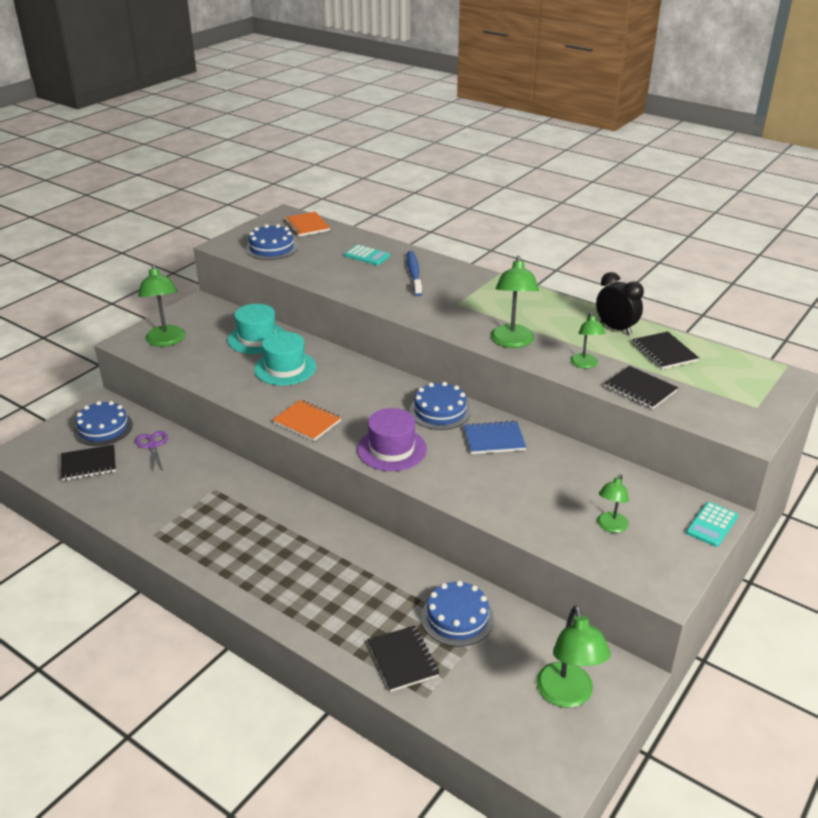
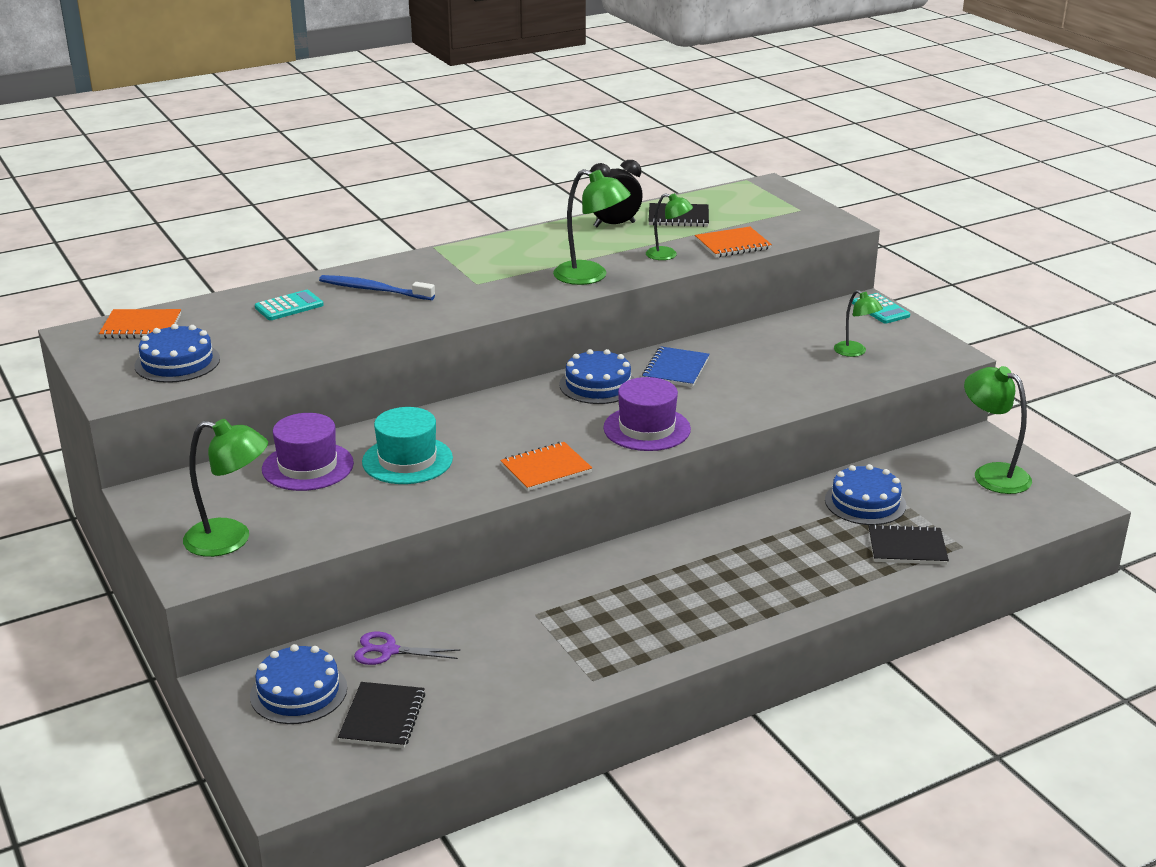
camera: 65 degrees left, 5 degrees down
(257, 338) = (308, 466): turquoise hat -> purple hat
(567, 695) = (992, 474): green lamp -> green lamp turned 150 degrees counterclockwise
(640, 389) = (732, 244): black notebook -> orange notebook

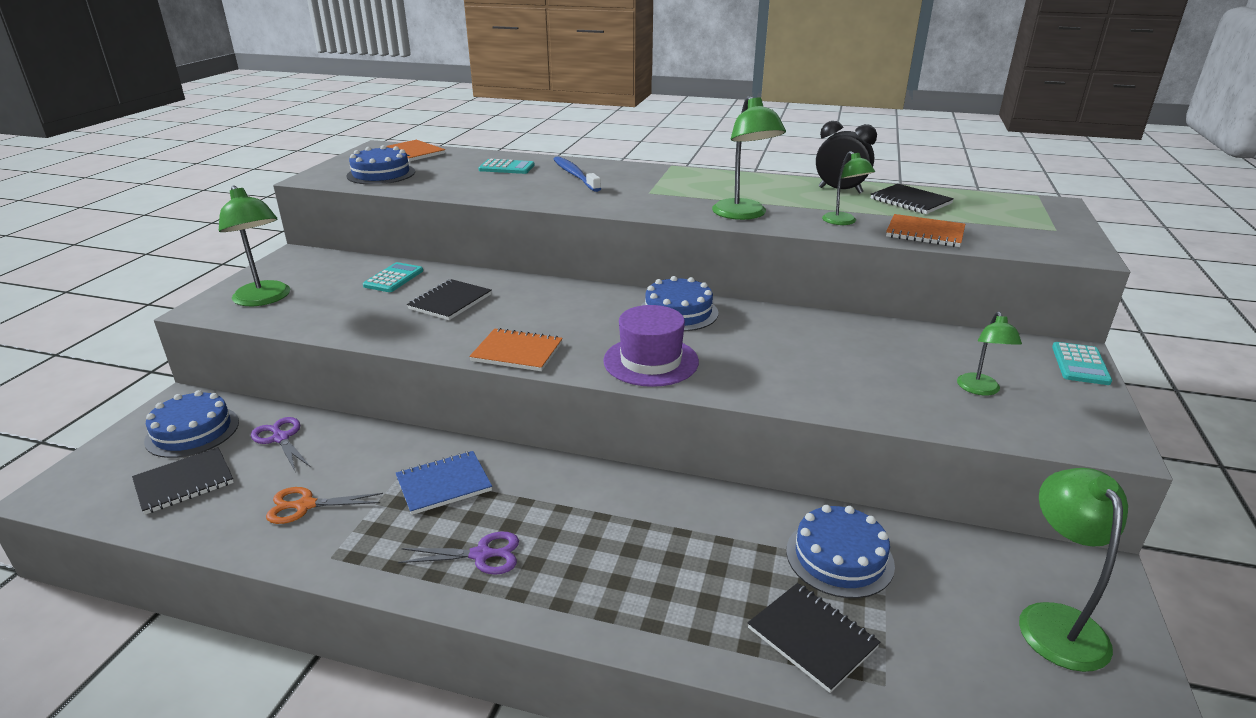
camera: 45 degrees right, 0 degrees up
(308, 466) = (394, 278): purple hat -> turquoise calculator
(407, 460) = (450, 302): turquoise hat -> black notebook
(510, 670) = (305, 505): none -> orange scissors
(676, 369) = (765, 328): blue notebook -> blue notebook (444, 484)
(681, 620) = (482, 555): none -> purple scissors

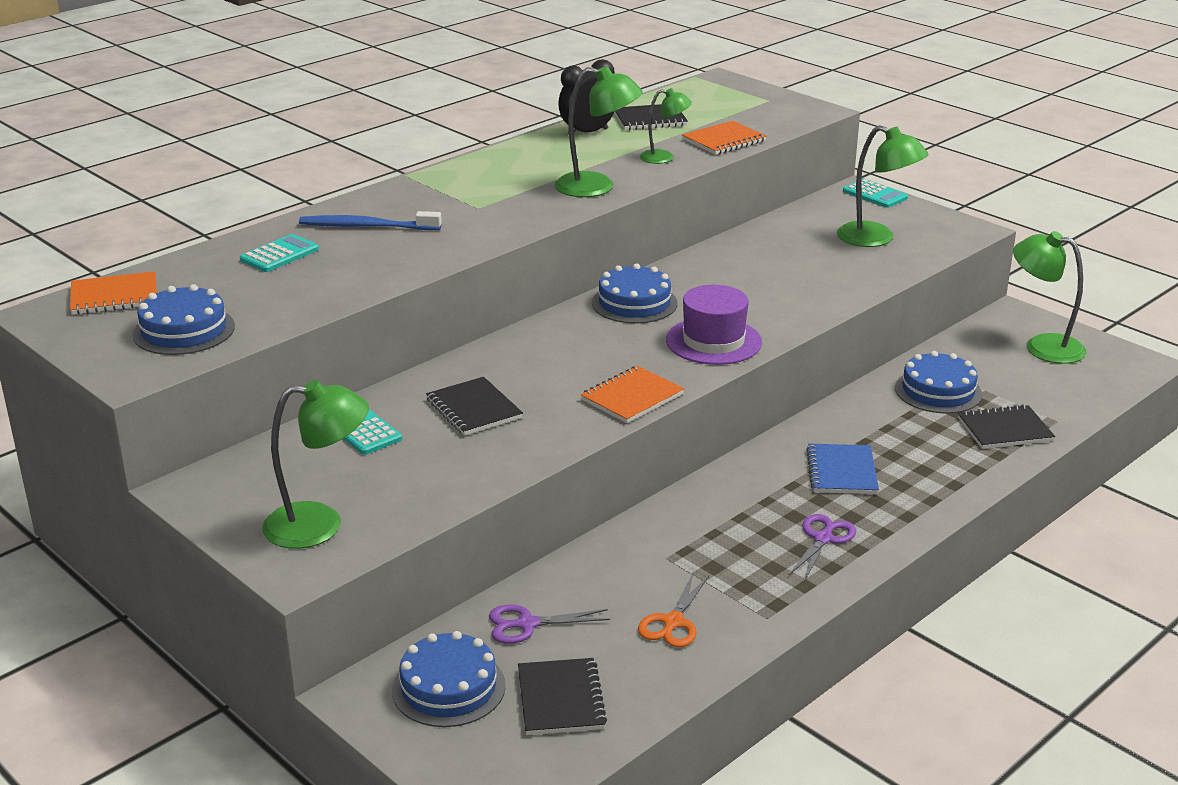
camera: 60 degrees left, 0 degrees up
(444, 484) = (705, 537): blue notebook -> blue notebook (842, 471)
(980, 390) = (876, 239): green lamp -> green lamp, size x1.66

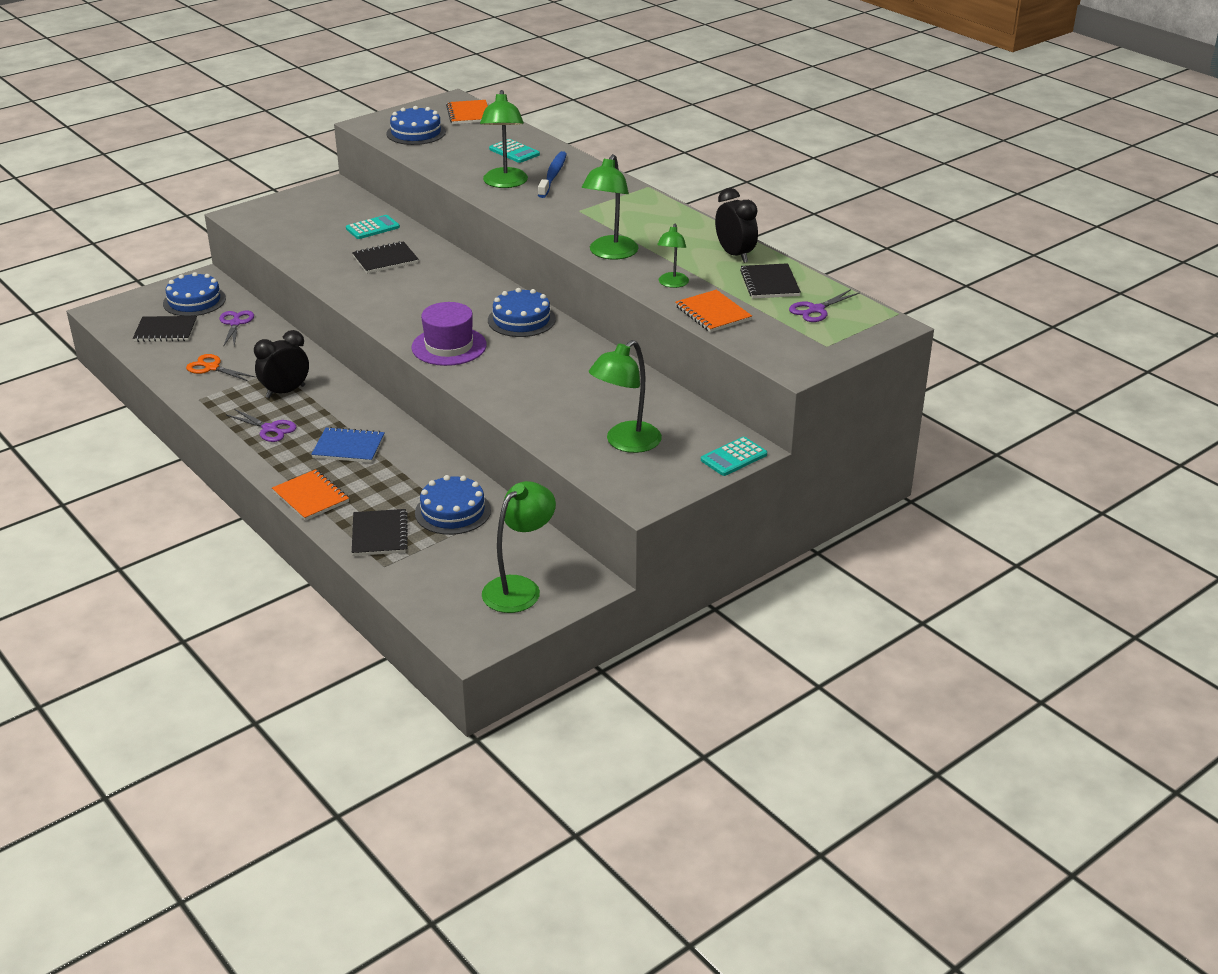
camera: 95 degrees right, 5 degrees up
(320, 525) = (278, 219): green lamp -> green lamp (505, 183)
(632, 397) = (378, 311): orange notebook -> orange notebook (311, 497)
(700, 103) = (816, 310): none -> purple scissors
(724, 541) = (285, 392): none -> black clock

